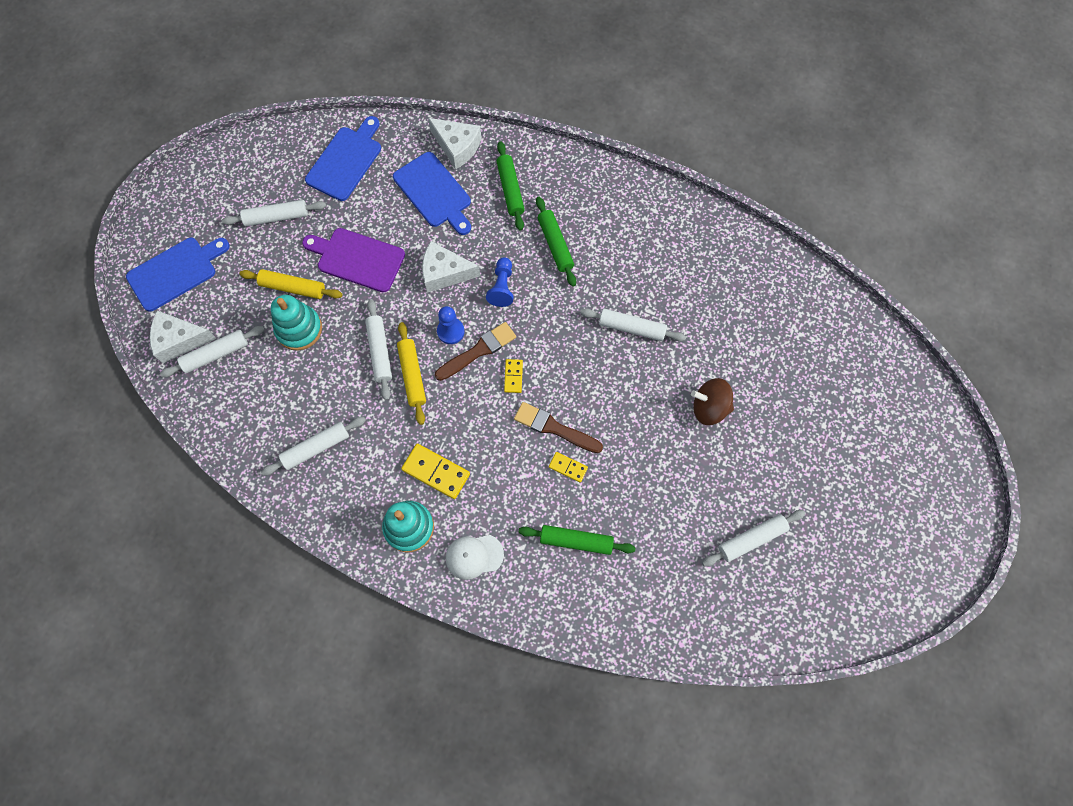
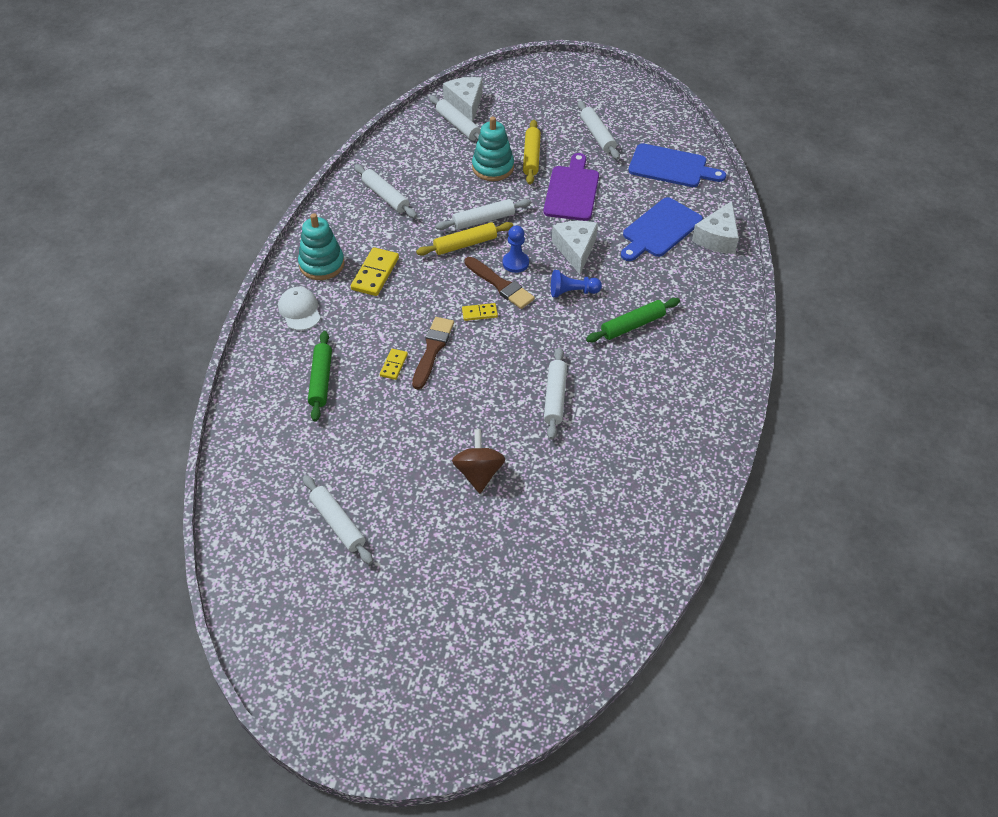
camera: 80 degrees right, 20 degrees down
(175, 272) = (526, 90): blue cutting board -> none
(510, 189) = (684, 283): green rolling pin -> none

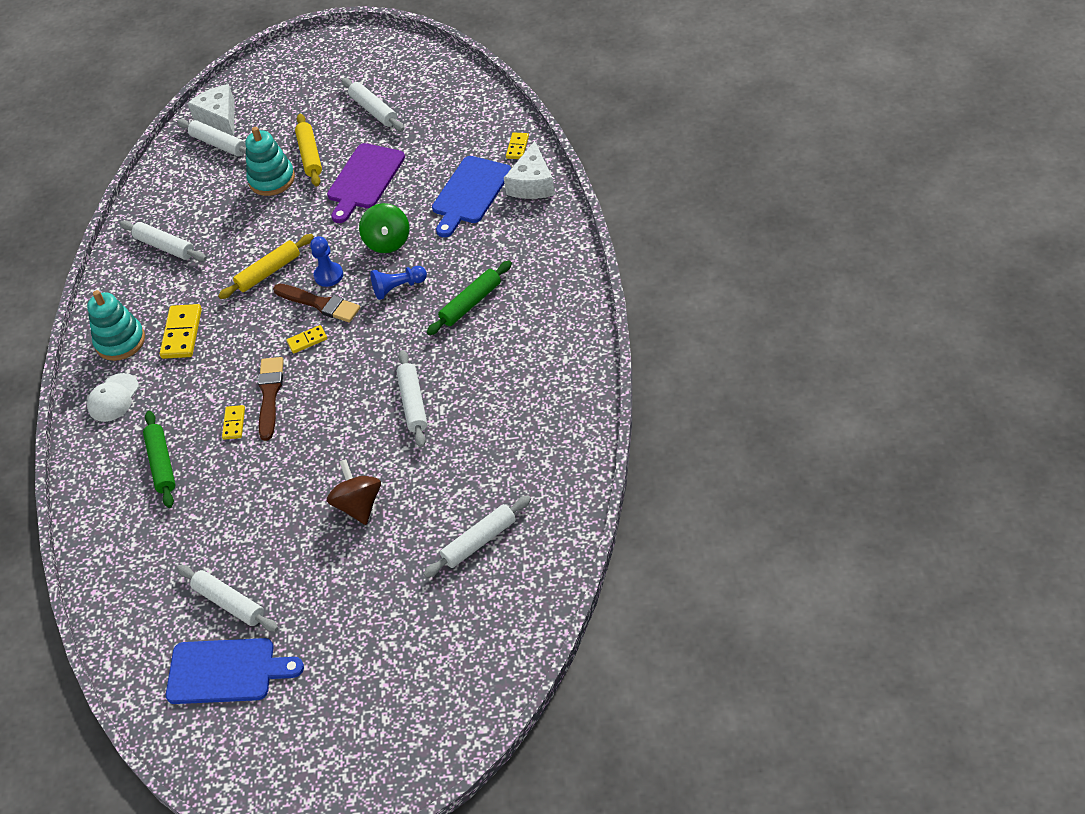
camera: 10 degrees left, 0 degrees up
(299, 310) = (113, 398): white cap -> white cap turned 120 degrees counterclockwise
(483, 220) = (280, 240): white rolling pin -> white rolling pin (479, 541)
(572, 191) = (364, 179): purple cutting board -> purple cutting board turned 150 degrees counterclockwise
(575, 250) = (388, 242): white cheese -> green spinning top
(671, 167) = (462, 121): blue cutting board -> blue cutting board (226, 671)
(713, 203) = (517, 147): none -> yellow domino

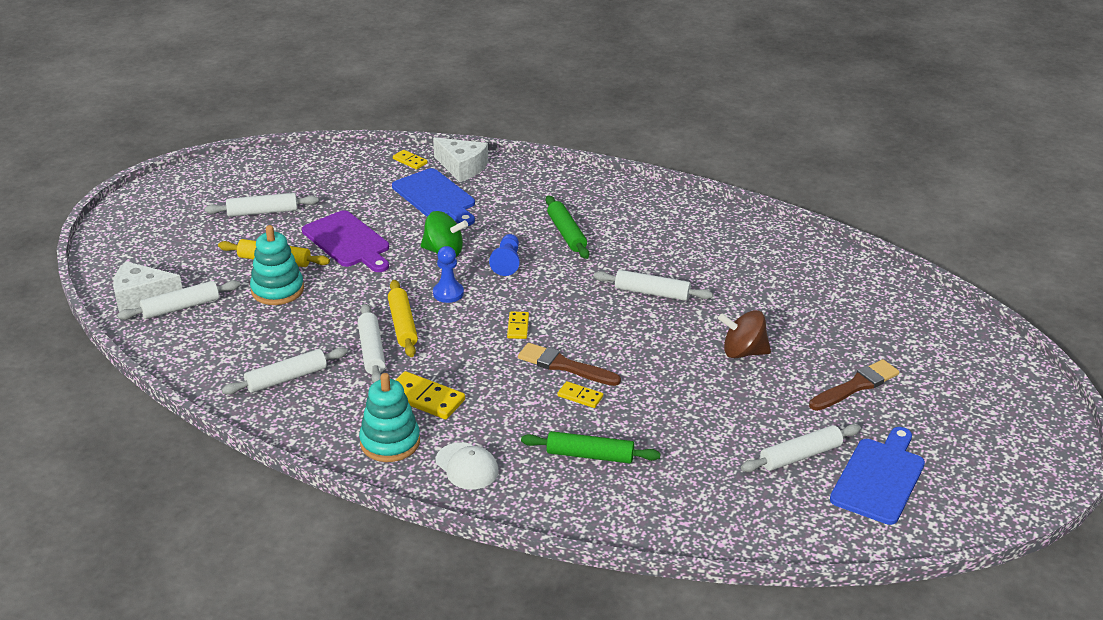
camera: 70 degrees left, 15 degrees down
(320, 304) = (479, 307): brown brush -> brown brush (856, 386)
(479, 541) = (831, 304): white rolling pin -> white rolling pin (371, 351)

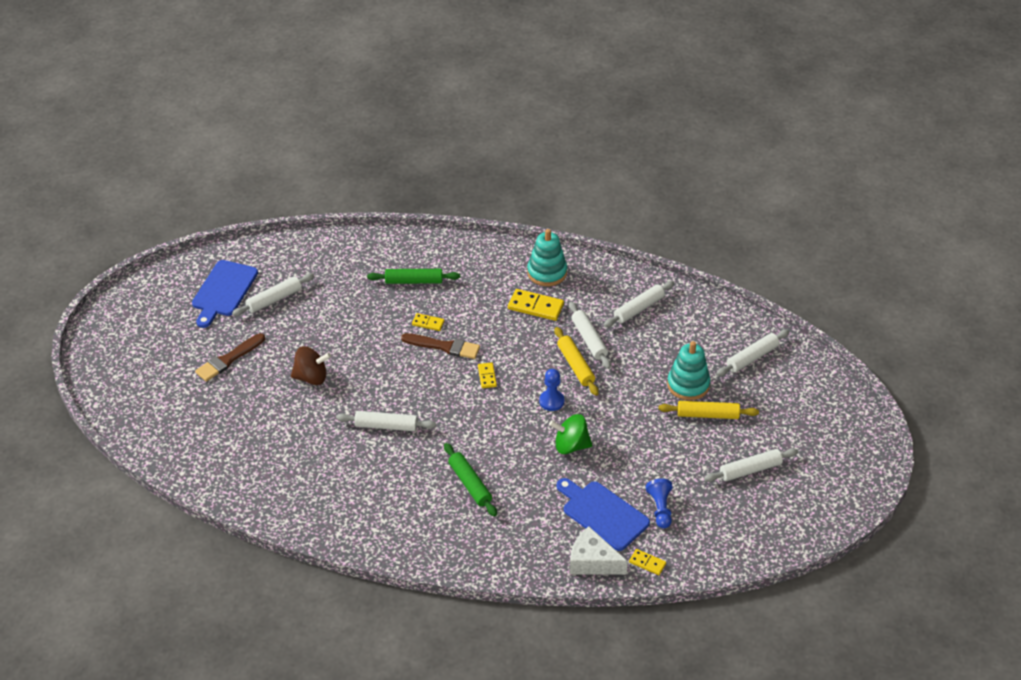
camera: 170 degrees right, 10 degrees up
(141, 297) = (789, 363): white cheese -> none
(348, 241) = (657, 445): purple cutting board -> none
(467, 466) = (491, 263): white cap -> none
(507, 262) = (513, 441): blue pawn -> blue pawn (660, 509)

